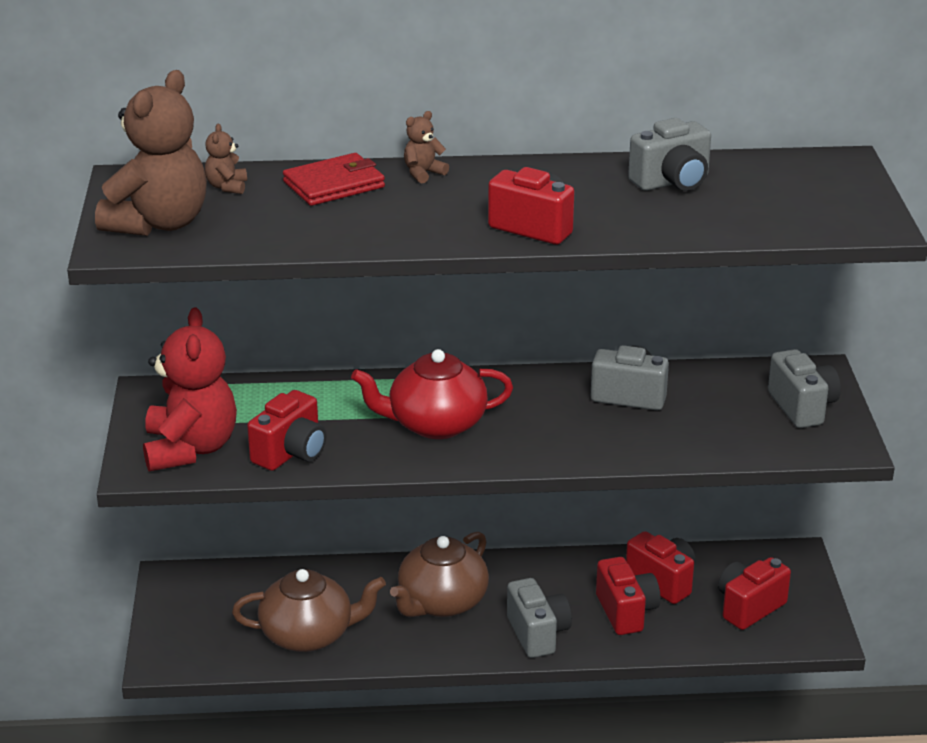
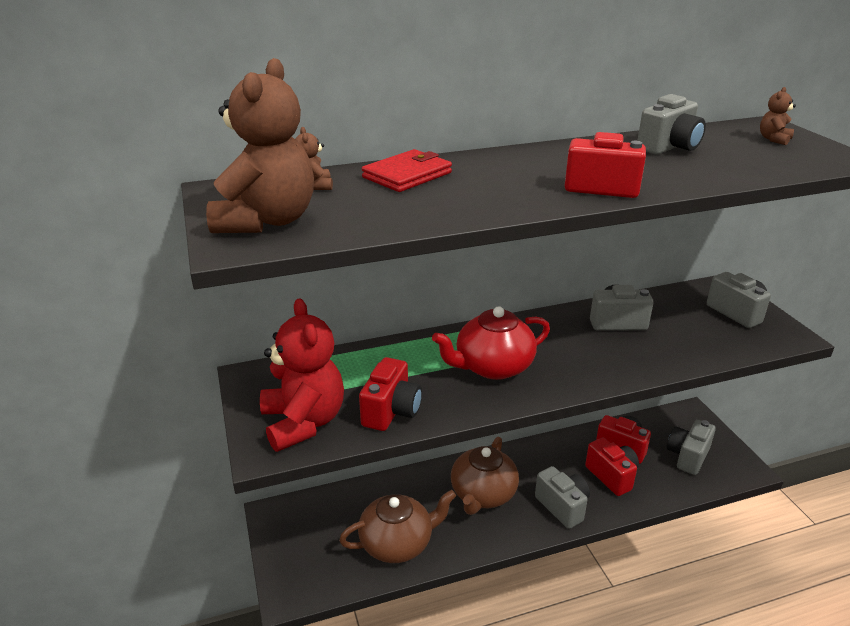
camera: 15 degrees left, 0 degrees up
(423, 173) = (474, 160): brown teddy bear -> brown teddy bear (774, 139)
(749, 607) = (687, 456): red camera -> grey camera

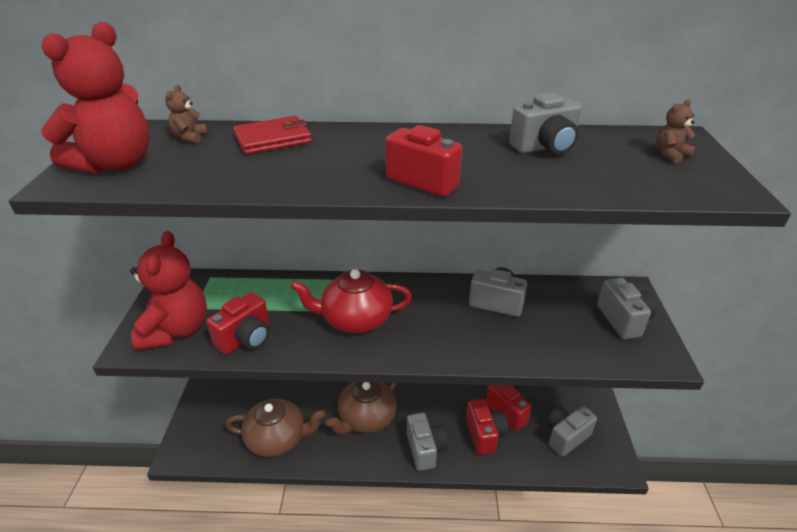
camera: 20 degrees right, 5 degrees up
(267, 221) = (115, 164): brown teddy bear -> red teddy bear

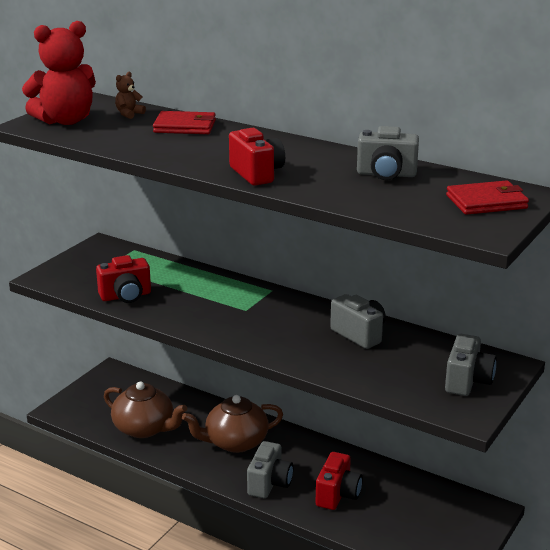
camera: 30 degrees right, 10 degrees down
(176, 330) = (80, 276): red teddy bear -> none
(355, 319) = (222, 309): red teapot -> none
(509, 411) = (382, 487): red camera -> none
(566, 436) = (421, 527): grey camera -> none
(670, 155) = (486, 202): brown teddy bear -> red wallet

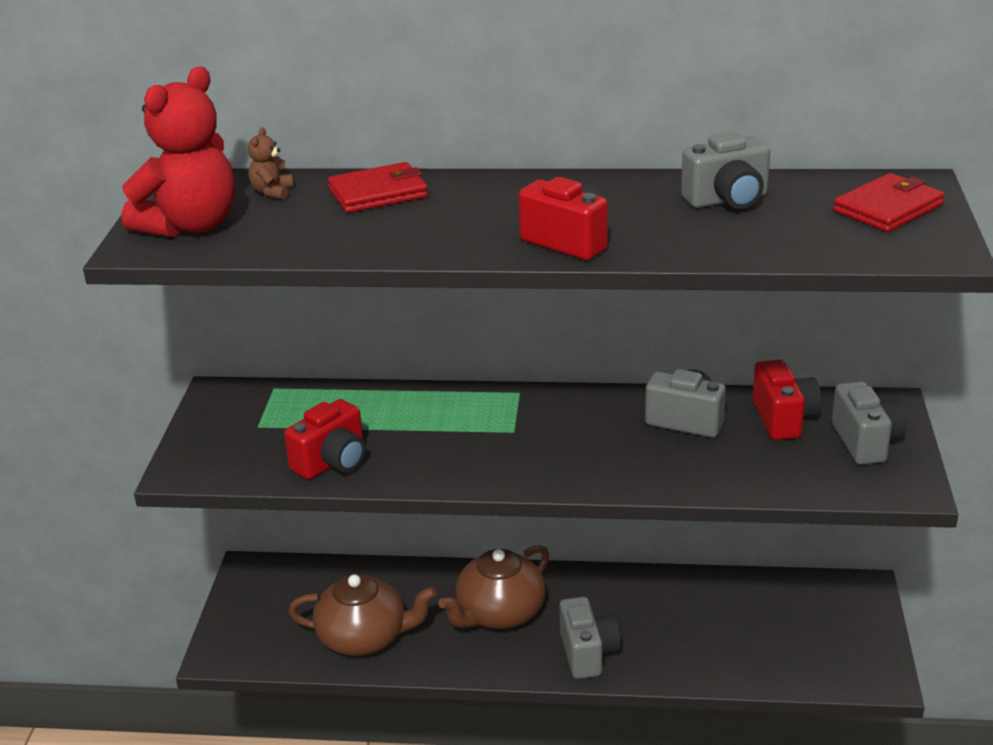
camera: 25 degrees left, 5 degrees up
(338, 495) = (681, 636): red camera -> red camera (784, 419)

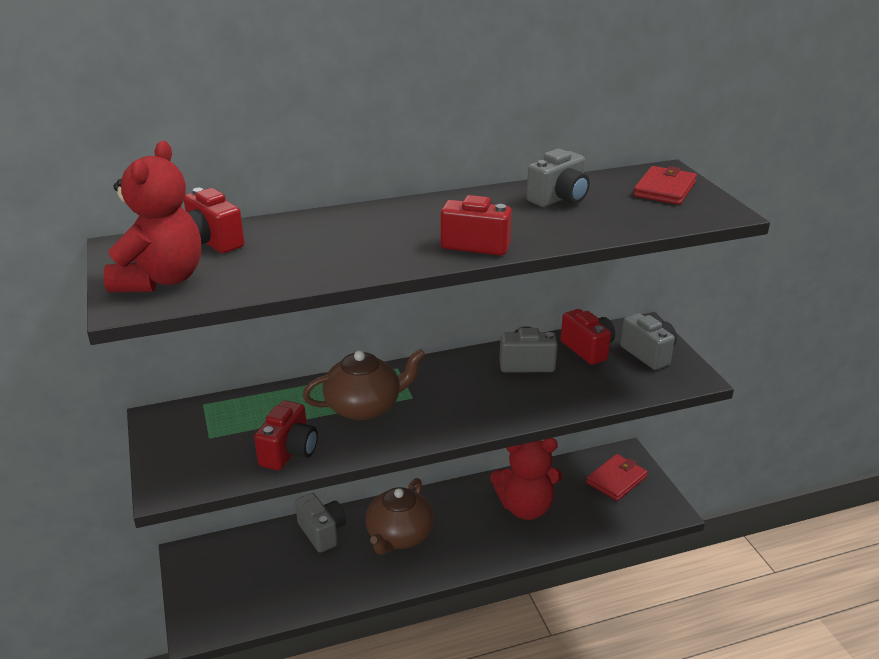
camera: 25 degrees left, 0 degrees up
(272, 192) = (210, 242): brown teddy bear -> red camera
(364, 637) = (308, 582): brown teapot -> brown teapot (364, 406)
(378, 193) = (299, 230): red wallet -> red wallet (616, 479)
(588, 653) = (477, 547): grey camera -> grey camera (322, 532)
(680, 621) = (525, 507): none -> red teddy bear

